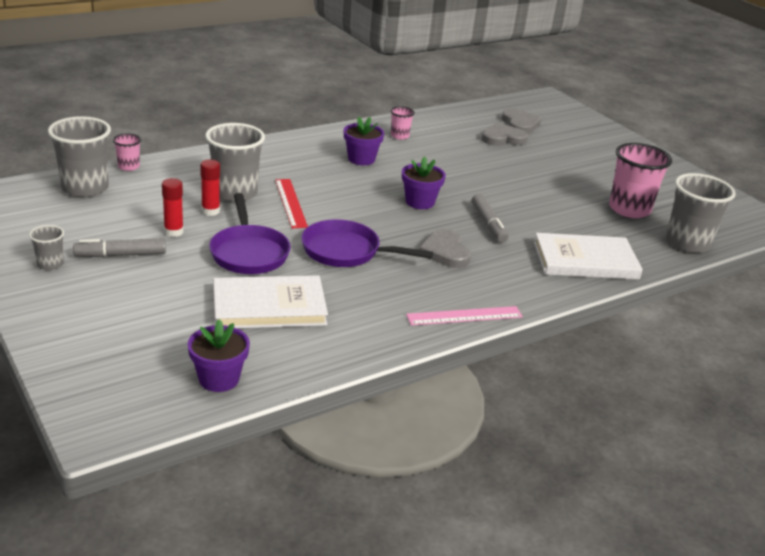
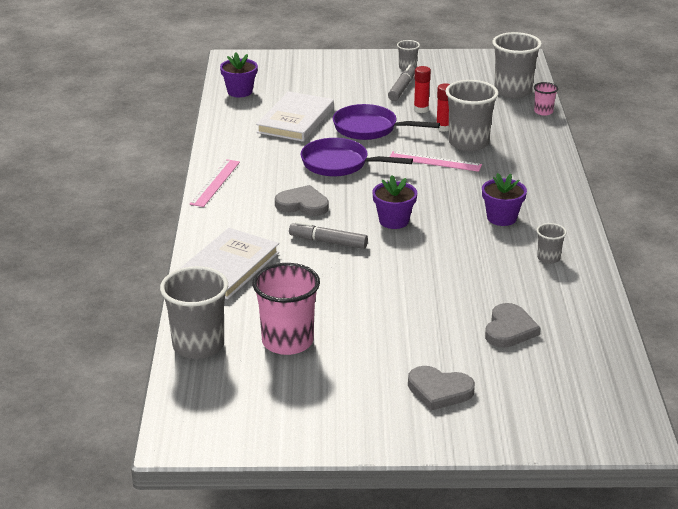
camera: 125 degrees right, 0 degrees up
(290, 203) = (435, 161): red ruler -> pink ruler
(346, 251) = (340, 164): purple pan -> purple pan turned 120 degrees counterclockwise
(399, 136) = (548, 258): pink cup -> grey cup
(520, 124) = (546, 362): grey heart -> grey heart (439, 390)

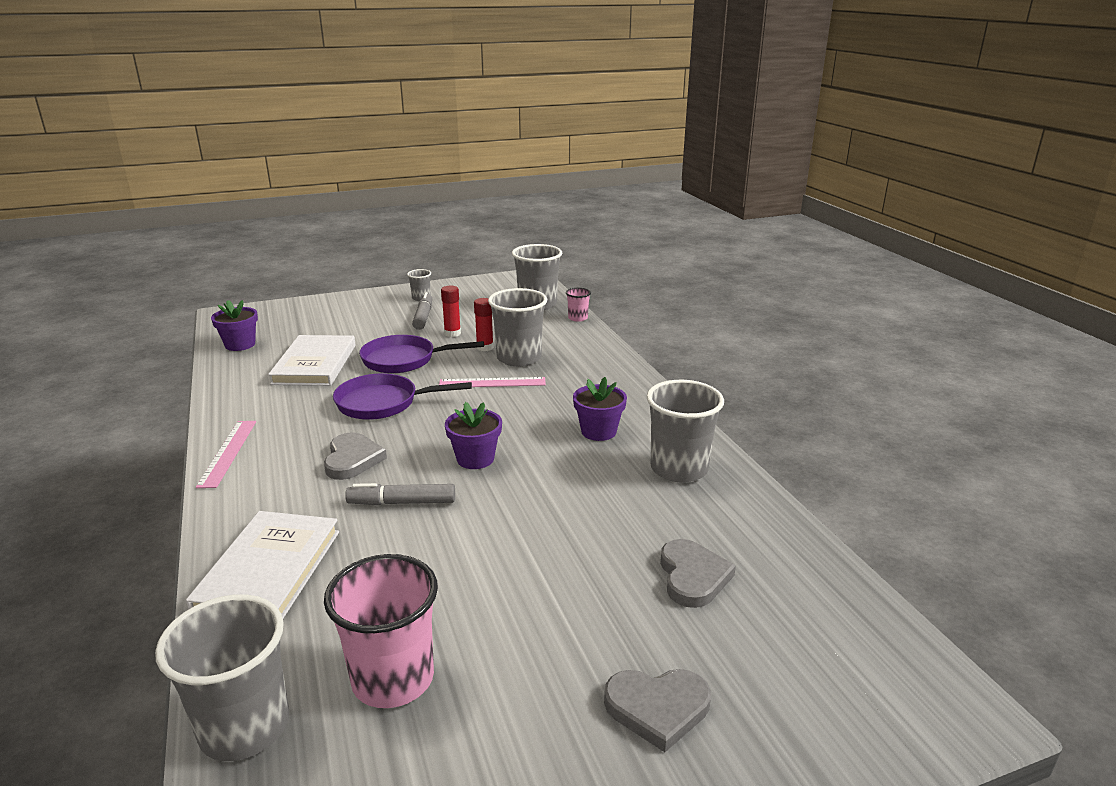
camera: 20 degrees left, 5 degrees down
(302, 204) = (352, 459): grey heart -> grey heart turned 90 degrees clockwise
(548, 258) = (679, 469): grey cup -> grey cup, size x2.04

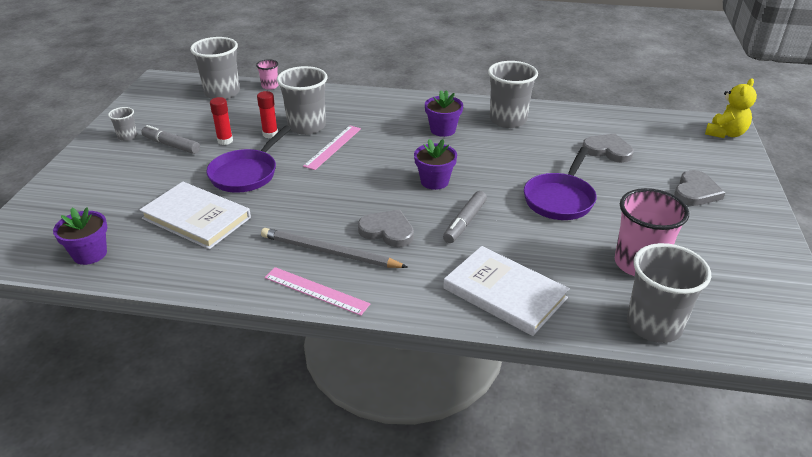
camera: 60 degrees left, 10 degrees up
(295, 439) = (329, 252): none -> grey pencil
(383, 403) = (312, 199): purple pan -> purple pan (560, 199)
(925, 714) = (725, 133): none -> yellow teddy bear

